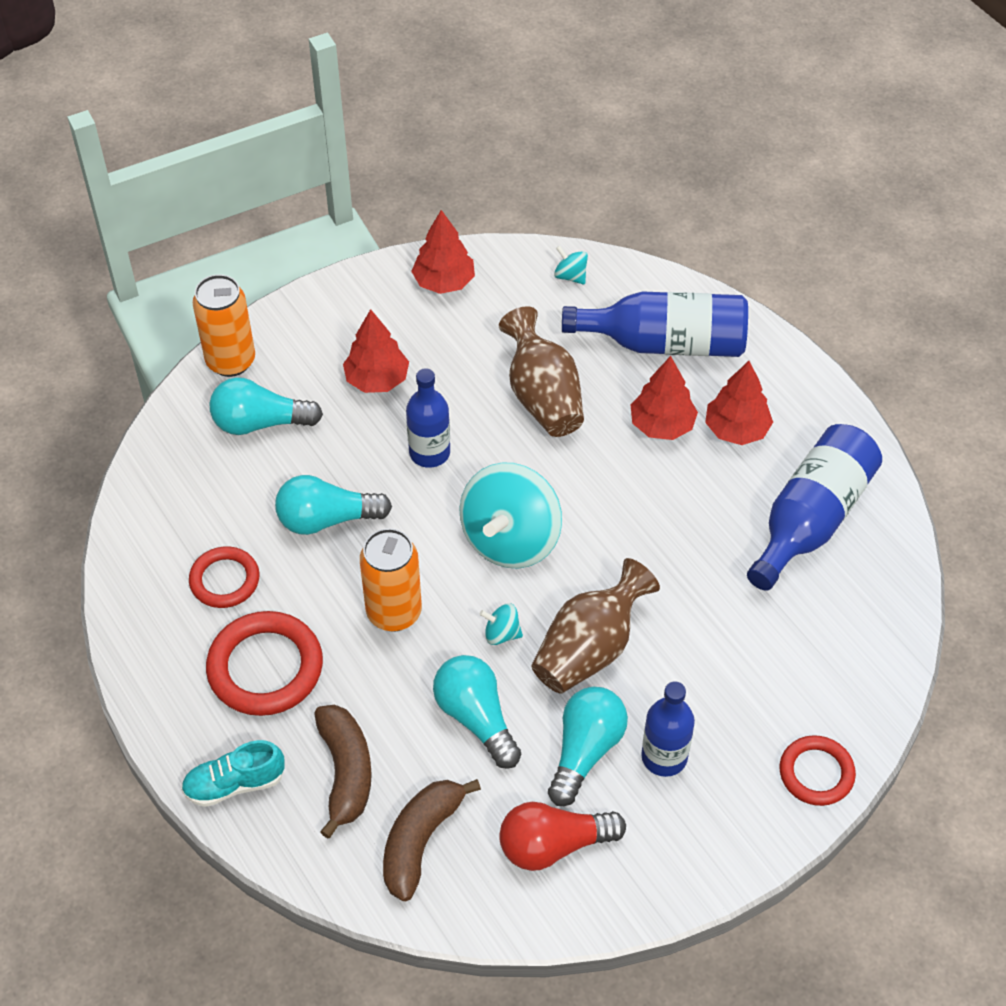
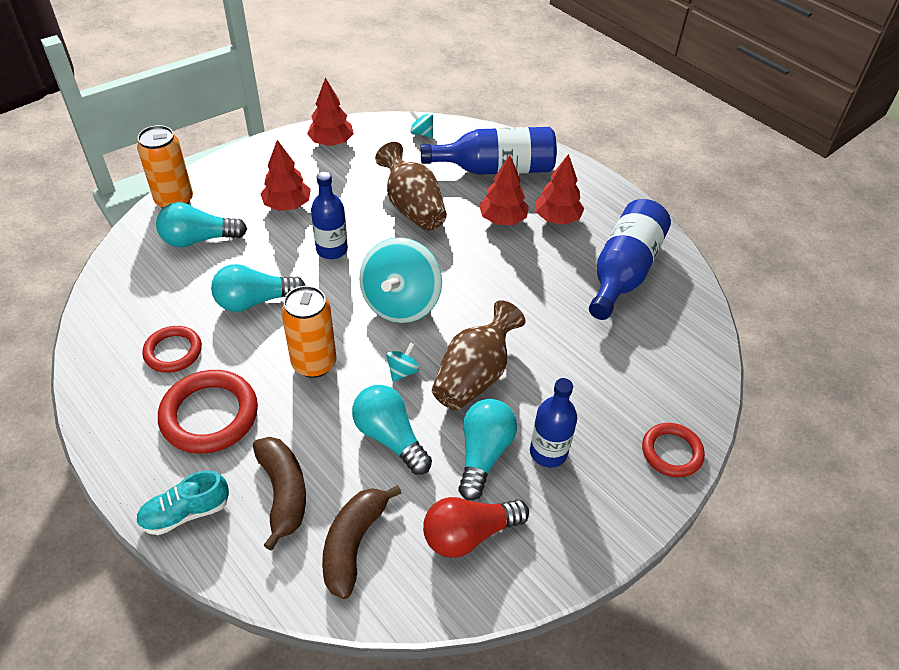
camera: 10 degrees left, 5 degrees down
(501, 634) = (403, 371): turquoise spinning top -> turquoise spinning top turned 120 degrees clockwise

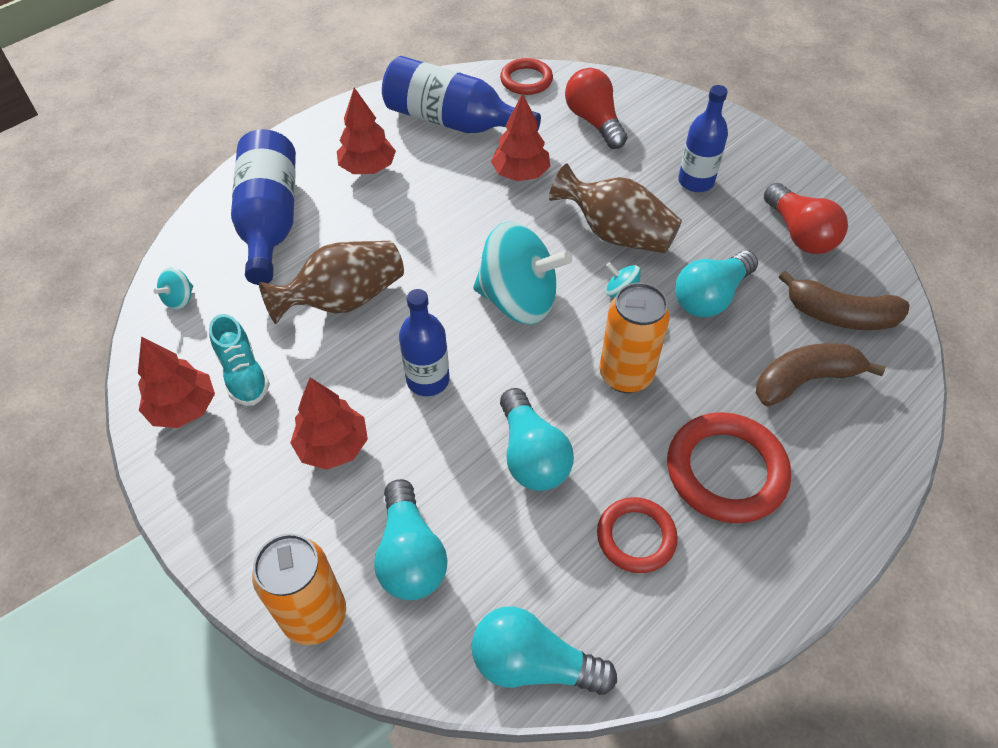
camera: 90 degrees left, 5 degrees up
(186, 513) = (859, 467): turquoise shoe -> turquoise shoe (243, 374)
(483, 454) = (710, 225): turquoise light bulb -> turquoise light bulb (533, 663)
(502, 219) = (369, 214): red tree -> red tree (520, 174)
(636, 377) = (594, 121): none -> red light bulb
(671, 452) = (674, 107): red ring -> red ring (526, 80)

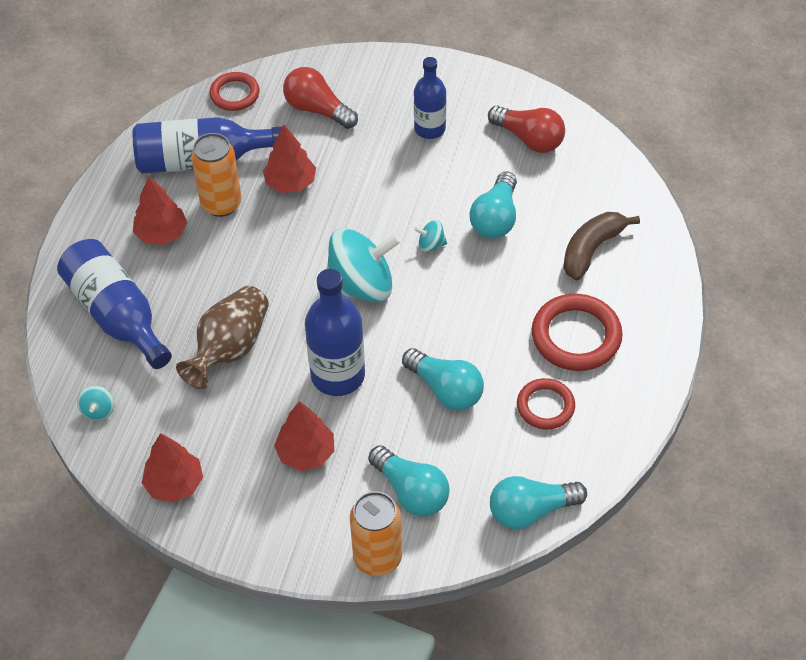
camera: 30 degrees left, 0 degrees up
(243, 374) = (199, 439): turquoise shoe -> none
(428, 380) = (338, 375): blue bottle -> blue bottle, size x1.54
(615, 234) = (397, 200): brown vase -> none
(625, 375) = (472, 304): orange can -> orange can (221, 204)
(840, 315) = (590, 191): brown banana -> none

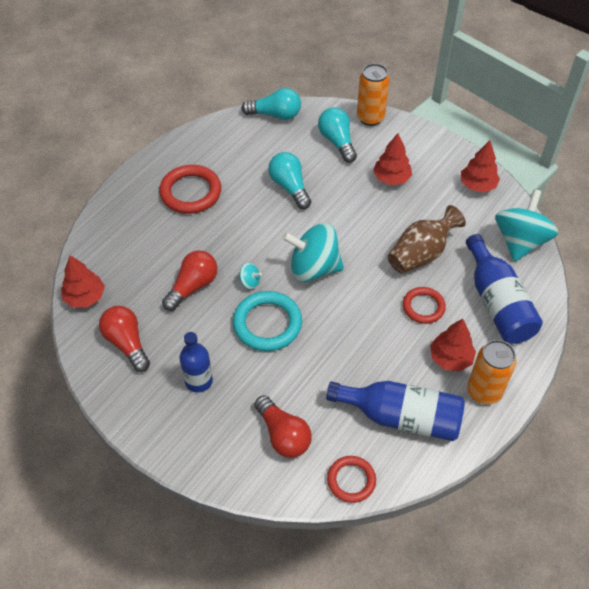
camera: 160 degrees left, 0 degrees up
(98, 410) = (520, 241): turquoise spinning top -> turquoise spinning top, size x2.42
(221, 204) = (395, 369): orange can -> orange can (484, 391)
(290, 183) = (333, 369): red tree -> red tree (85, 297)
(338, 375) = (354, 215): blue bottle -> none
(386, 205) = (267, 324): none -> turquoise ring
(495, 218) = (193, 286): turquoise light bulb -> red light bulb
(545, 406) = (235, 160): red ring -> red ring (423, 307)
(591, 249) = (142, 242): brown banana -> none

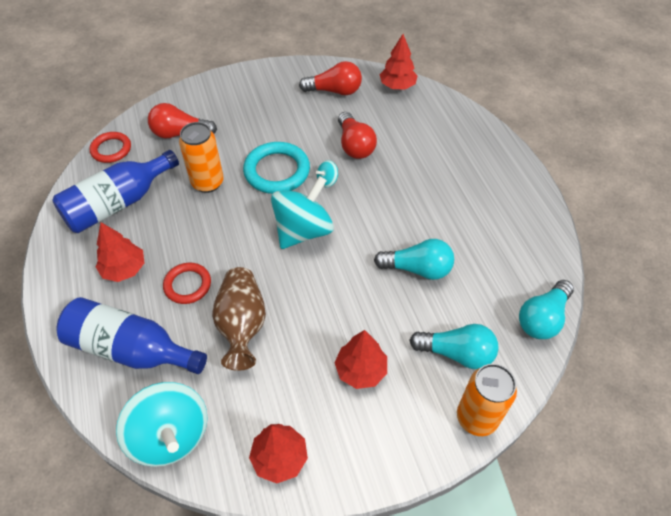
camera: 125 degrees right, 0 degrees up
(191, 192) = (466, 191): red ring -> none
(198, 381) = (267, 112): blue bottle -> none
(484, 391) = (74, 271): orange can -> orange can (207, 183)

